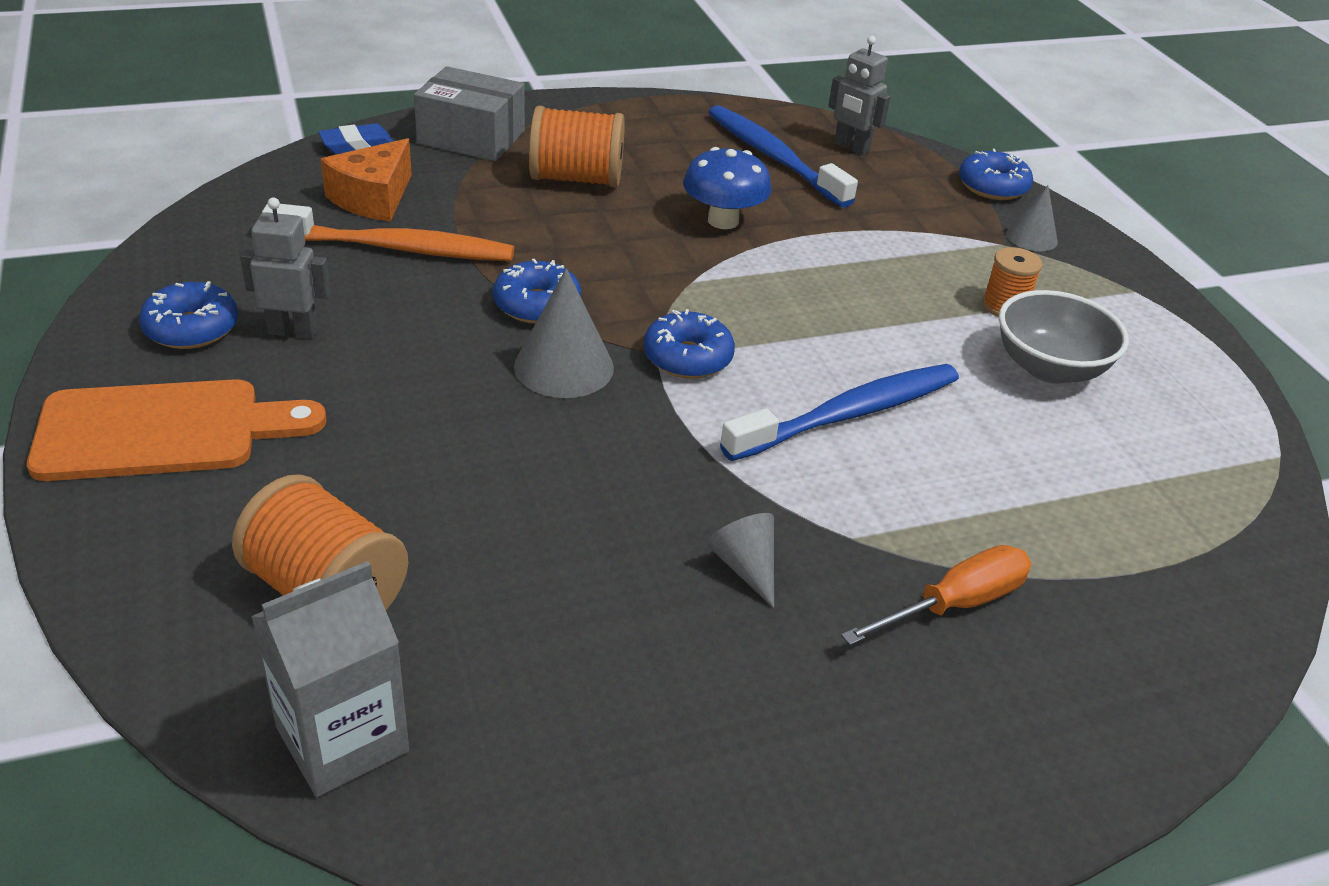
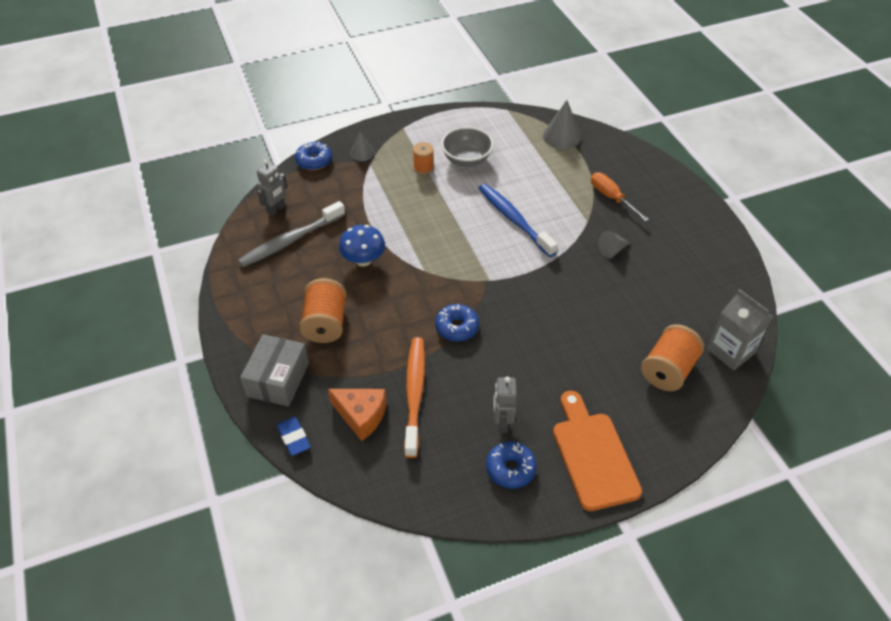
camera: 90 degrees left, 10 degrees up
(564, 367) = (505, 312): grey cone -> grey cone (561, 136)
(687, 357) = (487, 270): blue donut -> none
(774, 157) = (291, 240): blue toothbrush -> grey toothbrush

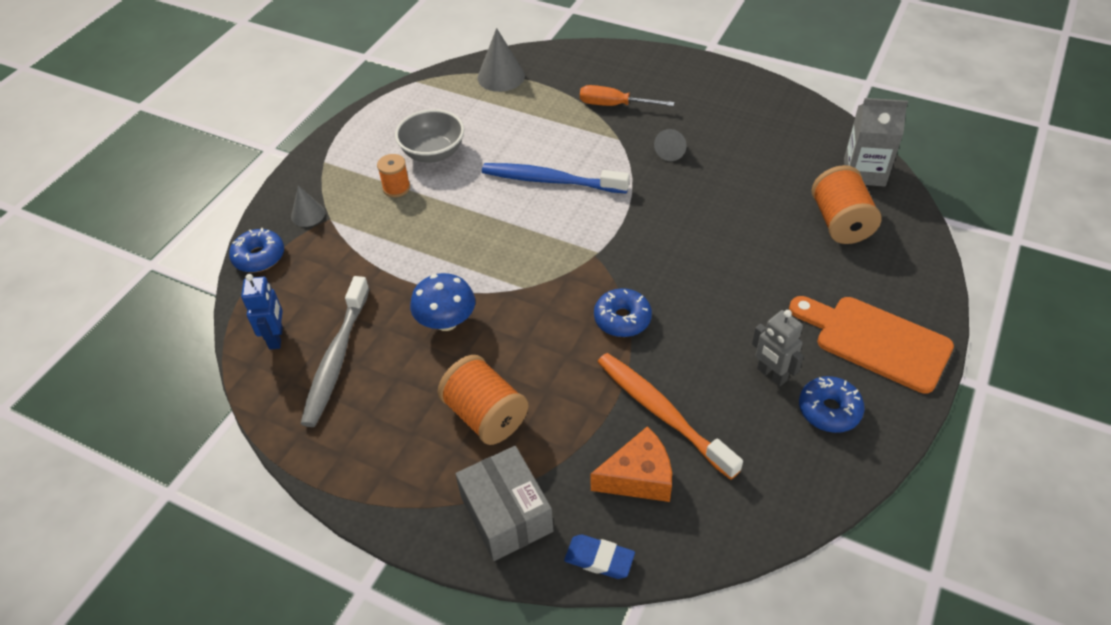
camera: 40 degrees left, 0 degrees up
(276, 209) = (276, 338): grey robot -> blue robot

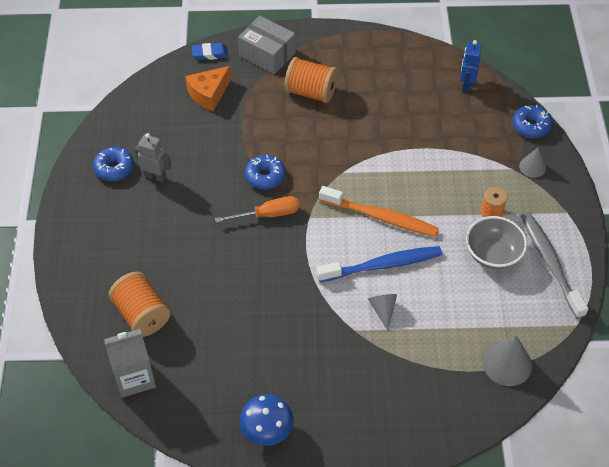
camera: 150 degrees right, 5 degrees up
(276, 338) = (466, 85): blue robot -> blue robot turned 45 degrees clockwise
(336, 358) = (420, 88): grey toothbrush -> grey toothbrush (550, 263)
(446, 322) = (374, 132): blue mushroom -> blue mushroom (267, 430)
(614, 105) = (382, 370): orange screwdriver -> orange screwdriver (268, 214)
(662, 413) = (212, 130): orange toothbrush -> orange toothbrush (381, 217)
(671, 151) = (304, 335): grey cone -> grey cone (383, 310)
(875, 341) = (95, 224): orange cutting board -> none

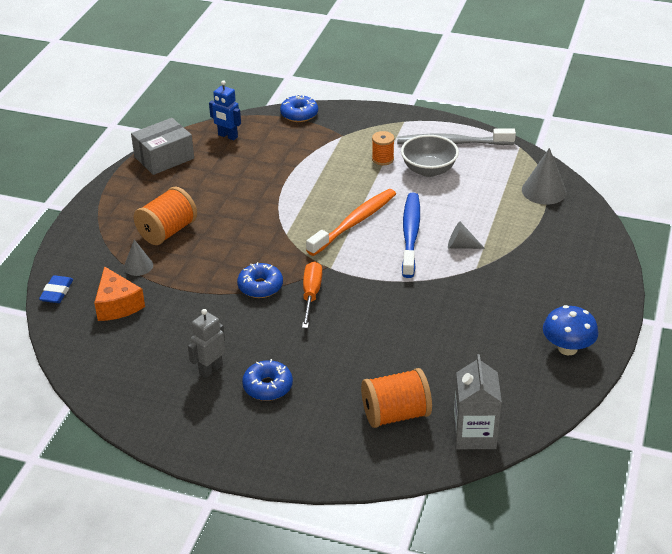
camera: 70 degrees left, 15 degrees down
(114, 168) = (177, 402): blue donut -> blue donut (268, 386)
(267, 54) = (91, 250): grey box -> grey box (164, 158)
(532, 167) = (345, 125): grey cone -> grey cone (138, 266)

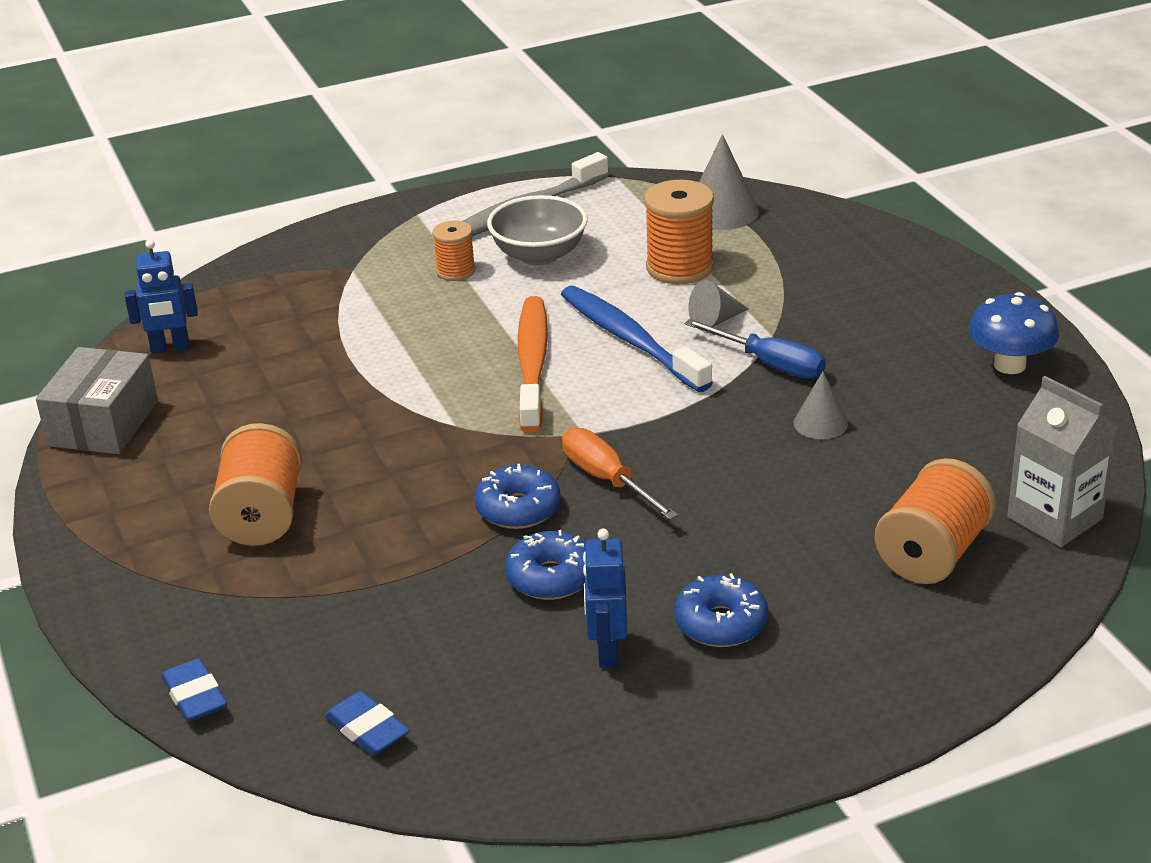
camera: 40 degrees left, 5 degrees down
(92, 343) = (367, 729): none -> blue eraser
(117, 305) = (329, 655): orange cheese -> none
(138, 266) = (283, 585): grey cone -> grey cone (820, 423)
(210, 369) = (607, 652): grey robot -> blue robot
(299, 114) = (245, 272): blue donut -> blue donut (550, 577)
(455, 281) = (770, 364): none -> blue screwdriver
(482, 210) = (679, 267): none -> orange spool

